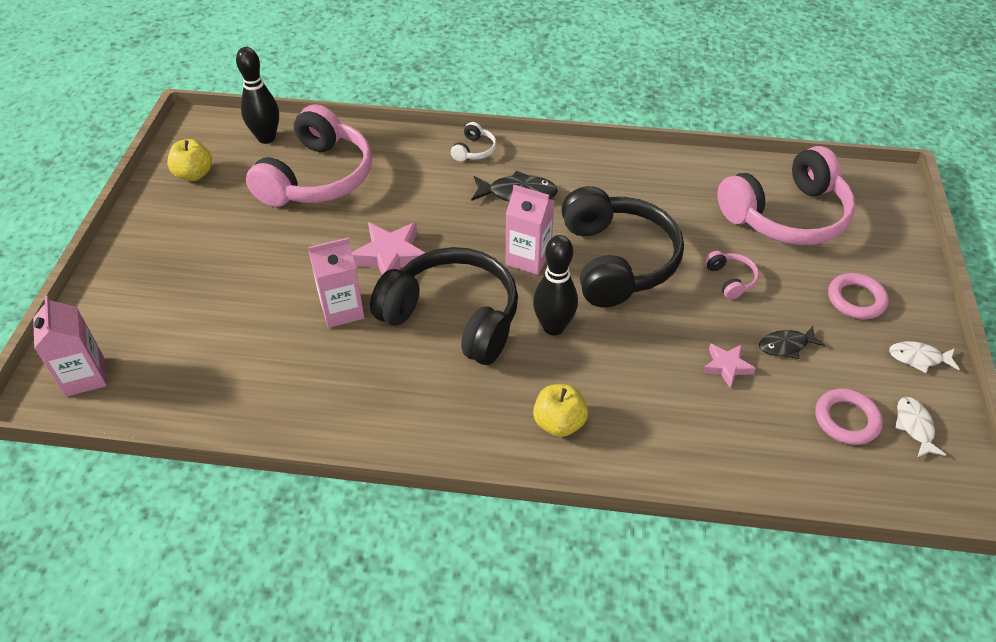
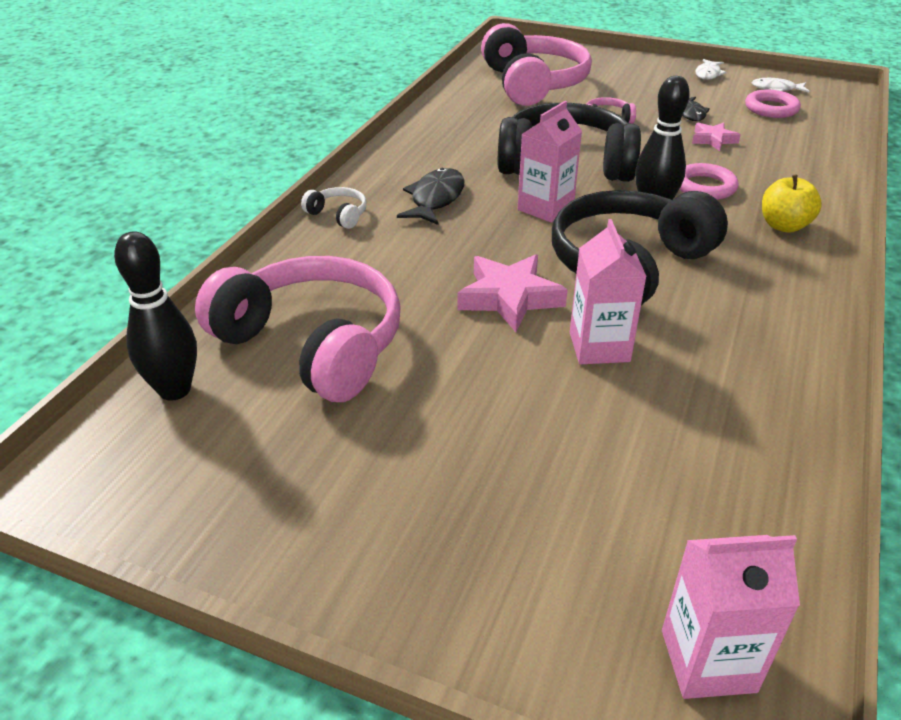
camera: 75 degrees left, 10 degrees down
(194, 174) = (213, 487): yellow apple -> none
(856, 299) = (642, 80): pink ring -> pink ring (704, 187)

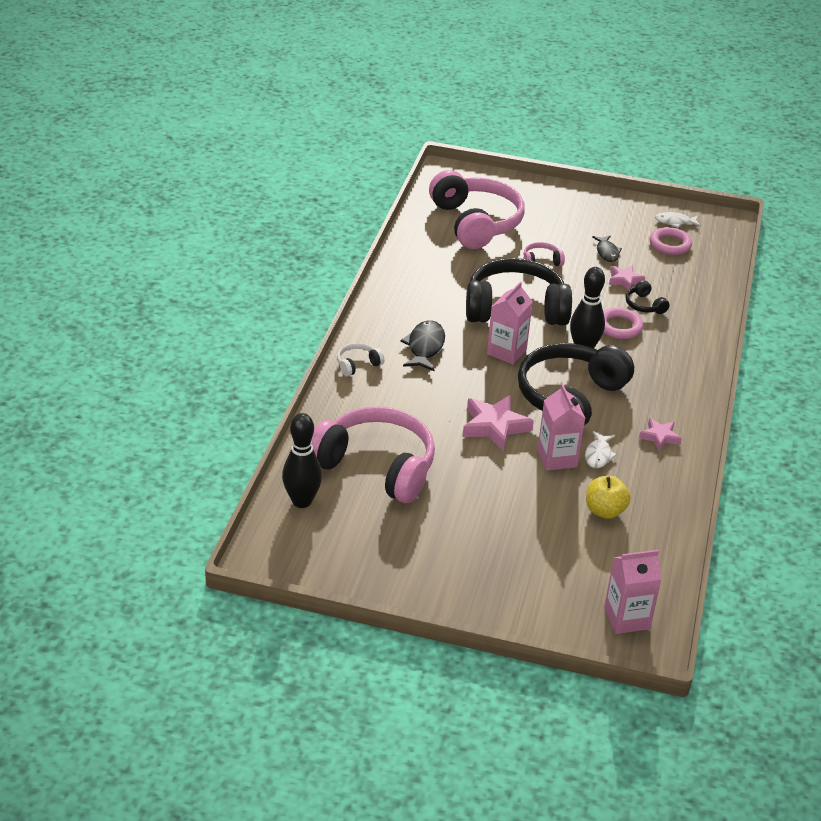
camera: 10 degrees left, 0 degrees up
(338, 215) = (358, 364): white headphones -> white headphones turned 60 degrees counterclockwise
(708, 74) = (620, 206): white fish -> white fish (598, 455)
(739, 165) = (644, 305): none -> black headphones
(766, 324) = (660, 437): none -> pink star
(784, 226) = (674, 359): yellow apple -> yellow apple (604, 511)

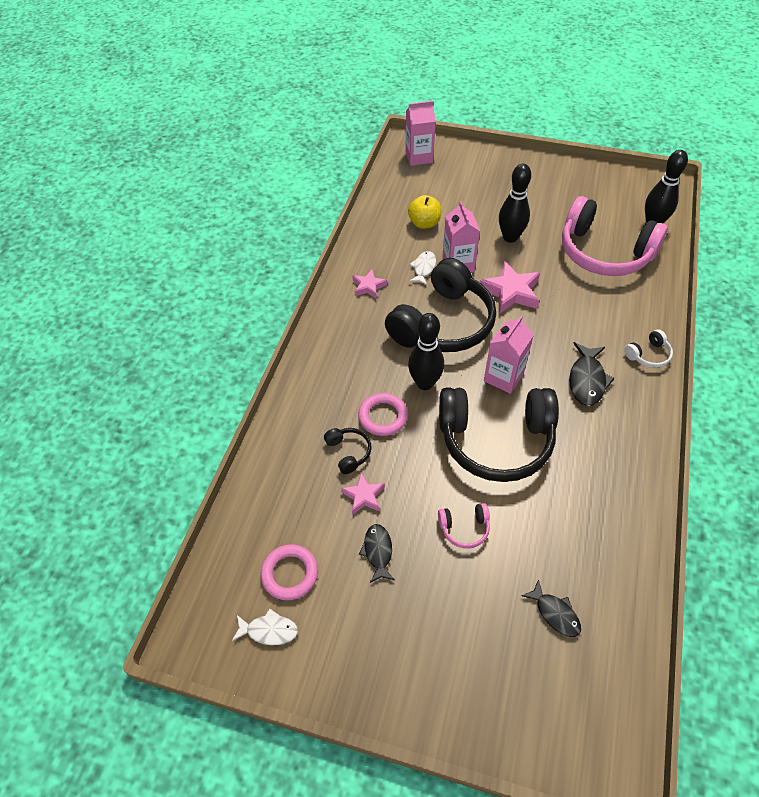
camera: 175 degrees left, 15 degrees up
(476, 223) = (555, 613): pink headphones -> black fish
(492, 489) = (510, 237): none -> black bowling pin

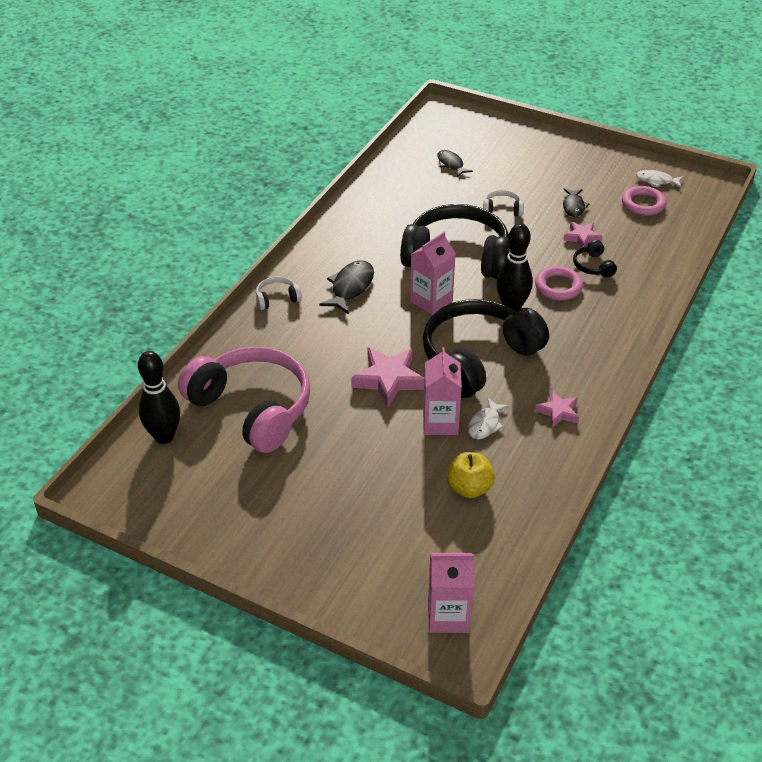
camera: 170 degrees left, 10 degrees down
(464, 528) = (502, 210): pink headphones -> white headphones
(510, 237) = (360, 448): black bowling pin -> none

